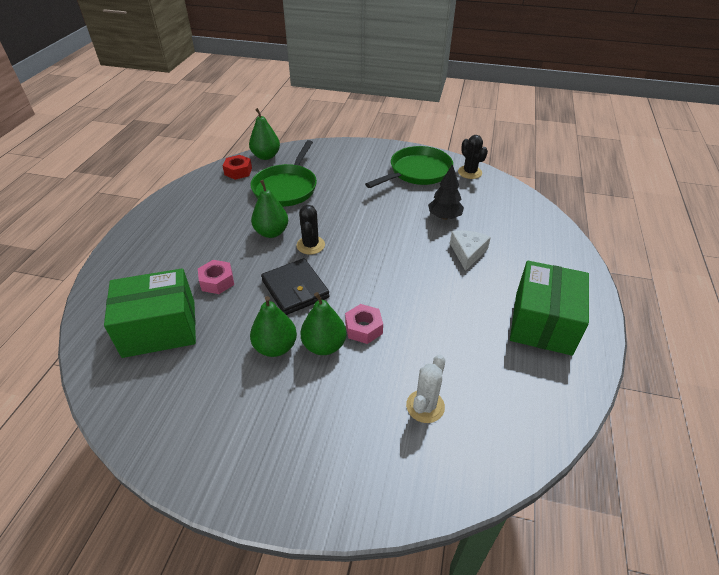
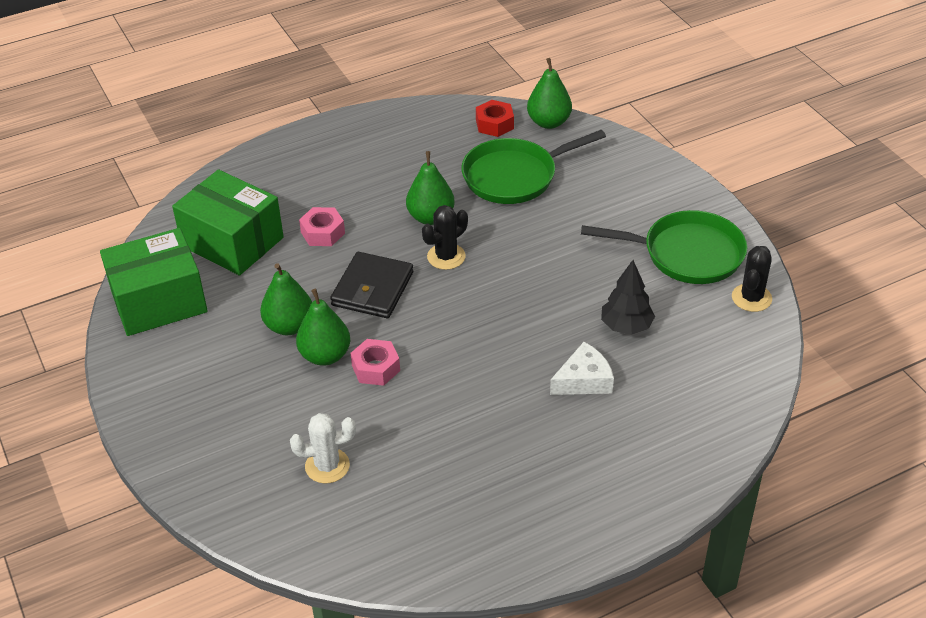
camera: 50 degrees right, 0 degrees up
(543, 323) = (538, 499): green box -> green box (159, 301)

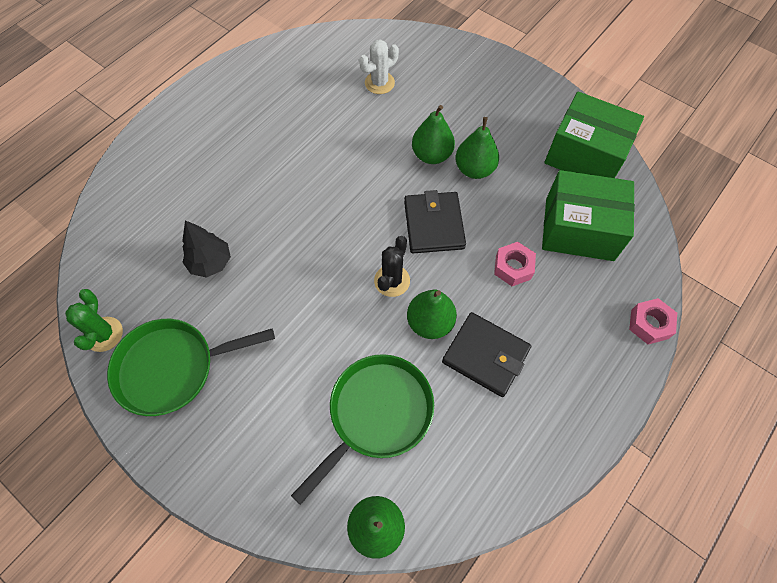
camera: 155 degrees right, 20 degrees up
(159, 301) = (585, 155): green box -> green box turned 75 degrees clockwise
(376, 368) = (389, 158): pink nut -> pink nut (649, 324)
(398, 183) = (485, 356): none -> black wallet
(494, 124) = (436, 496): red nut -> none
(584, 380) = (231, 201): white cheese -> none
(751, 298) = (104, 334): black cactus -> green cactus

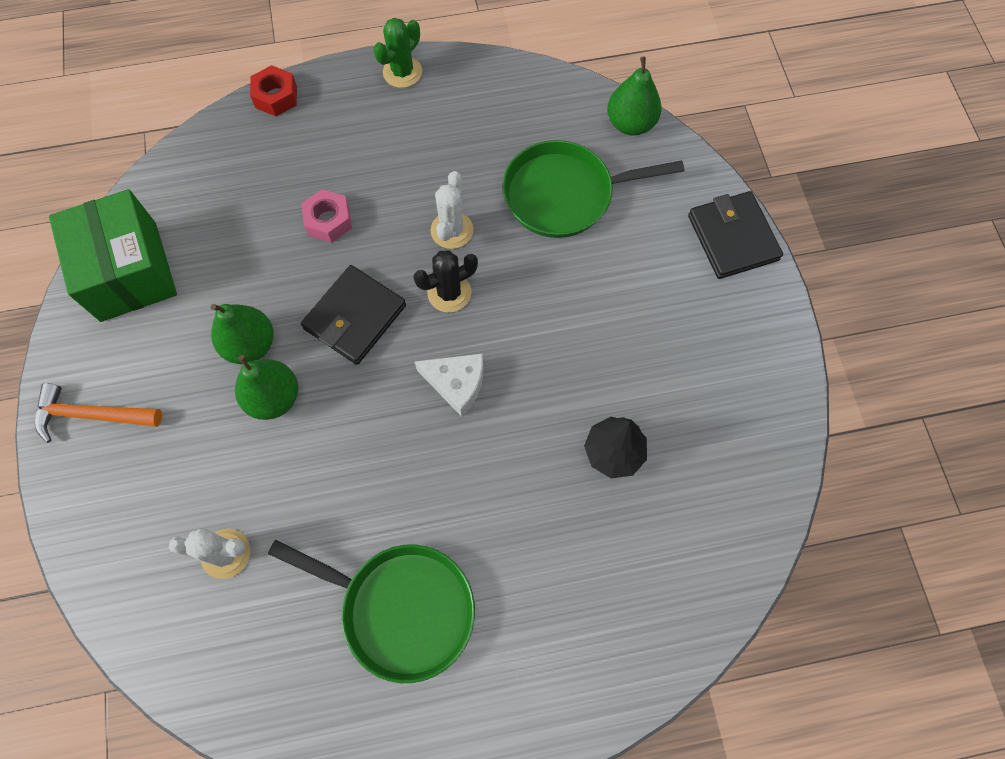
camera: 140 degrees left, 5 degrees up
(104, 334) = (772, 452): green cactus -> green cactus (402, 72)
(172, 368) = (720, 364): green pan -> green pan (401, 608)
(337, 233) = (456, 384): none -> white cheese
(430, 323) = (452, 230): green pear -> white cactus
(485, 356) = (433, 171): black wallet -> black wallet (732, 237)
(511, 87) = (92, 414): none -> orange hammer
(579, 229) = (230, 208): green box -> none
(649, 324) = (276, 97): pink nut -> red nut

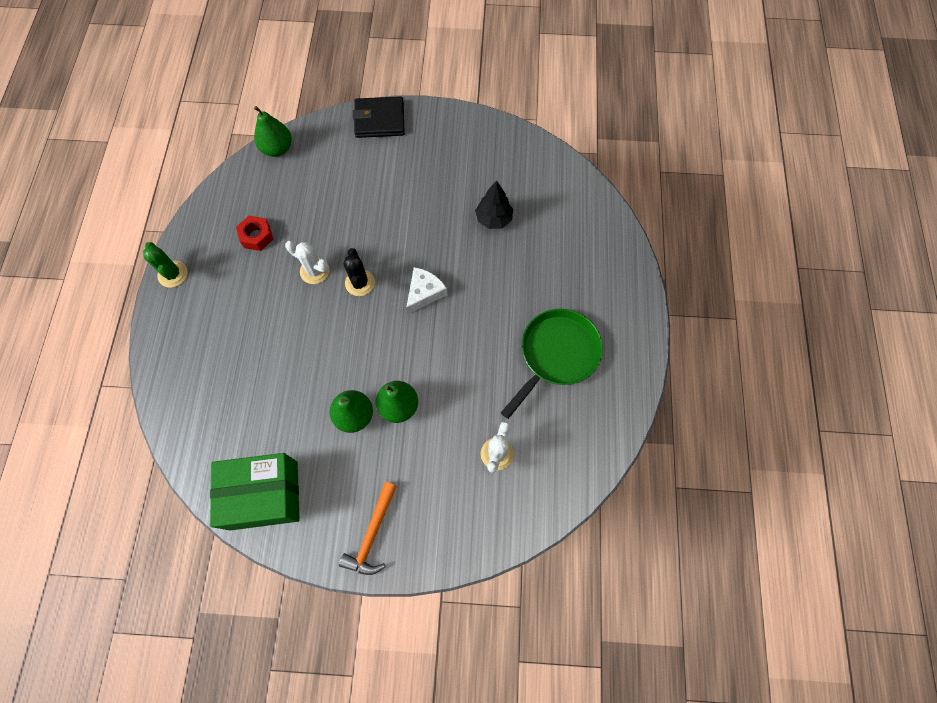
camera: 75 degrees left, 0 degrees up
(276, 97) = (154, 365): red nut -> red nut (256, 236)
(328, 221) = (276, 347): pink nut -> none
(355, 317) = (357, 344): black wallet -> none
(564, 194) = (314, 199): green pan -> none

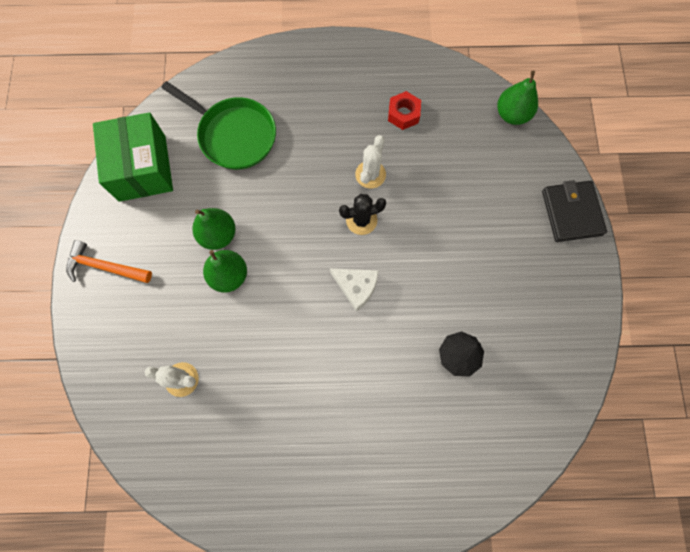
camera: 85 degrees right, 5 degrees up
(173, 274) = (353, 50): green cactus -> none
(556, 354) = (294, 439): green pan -> green pan (234, 135)

